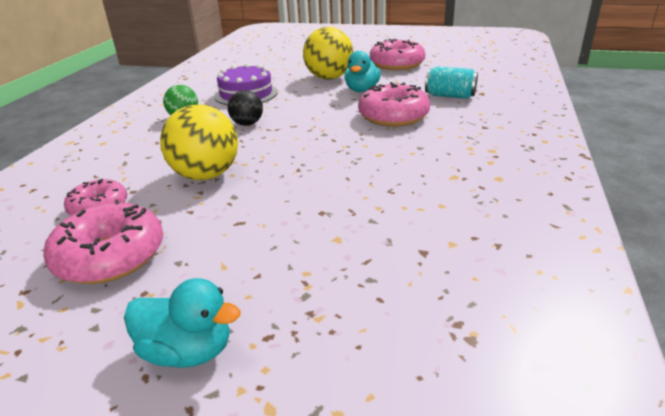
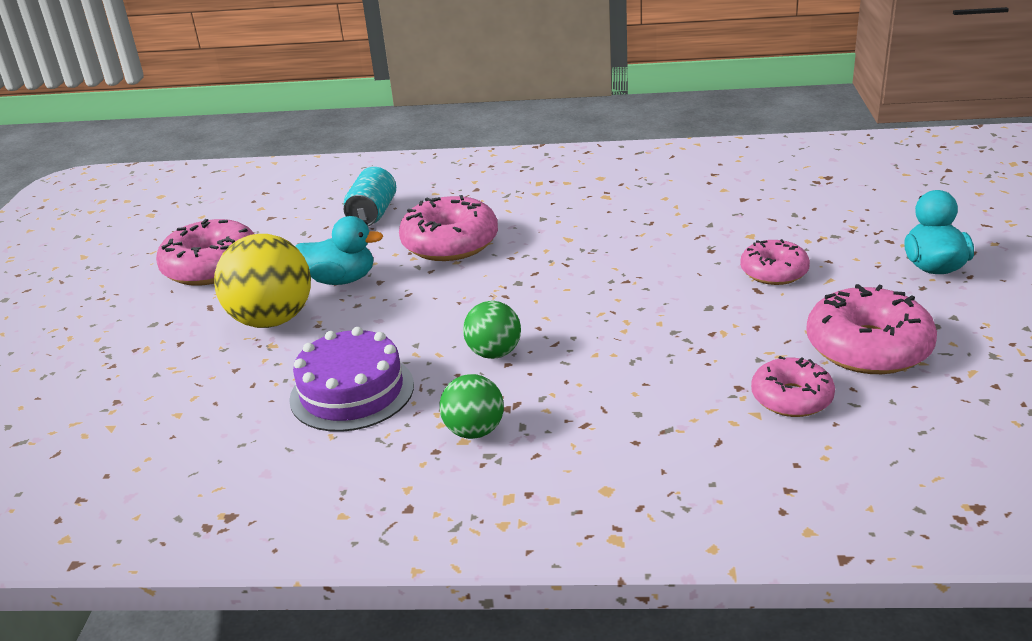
camera: 100 degrees left, 0 degrees up
(206, 175) = (670, 341): yellow ball -> none
(247, 124) = (494, 353): black ball -> green ball
(260, 237) = (774, 272): none -> pink donut

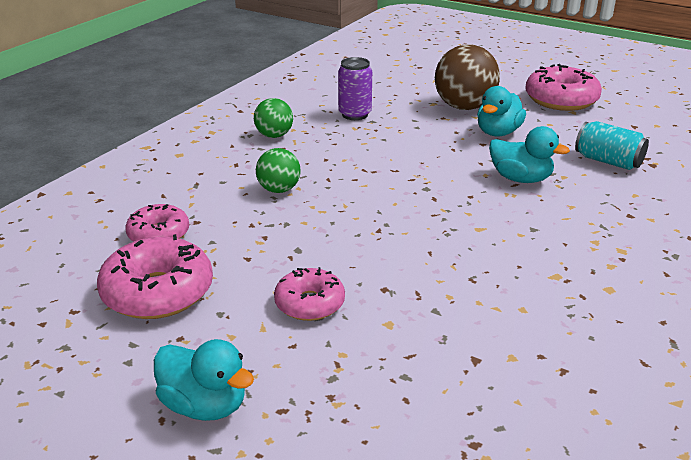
camera: 115 degrees right, 0 degrees up
(272, 320) = (464, 107): yellow ball -> brown ball
(352, 392) = (354, 114): purple cake -> purple can
(450, 243) = (520, 179): pink donut -> turquoise duck
(494, 353) = (342, 158): green ball -> green ball (279, 190)

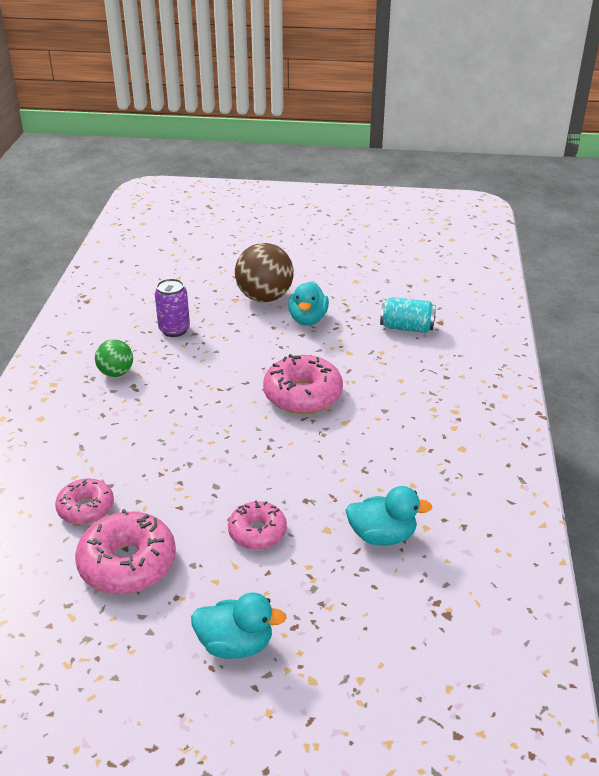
camera: 25 degrees left, 5 degrees up
(279, 190) = (160, 431): green ball -> none
(520, 179) = (350, 363): turquoise duck -> turquoise duck (382, 536)
(561, 100) = (340, 270): pink donut -> pink donut (303, 395)

